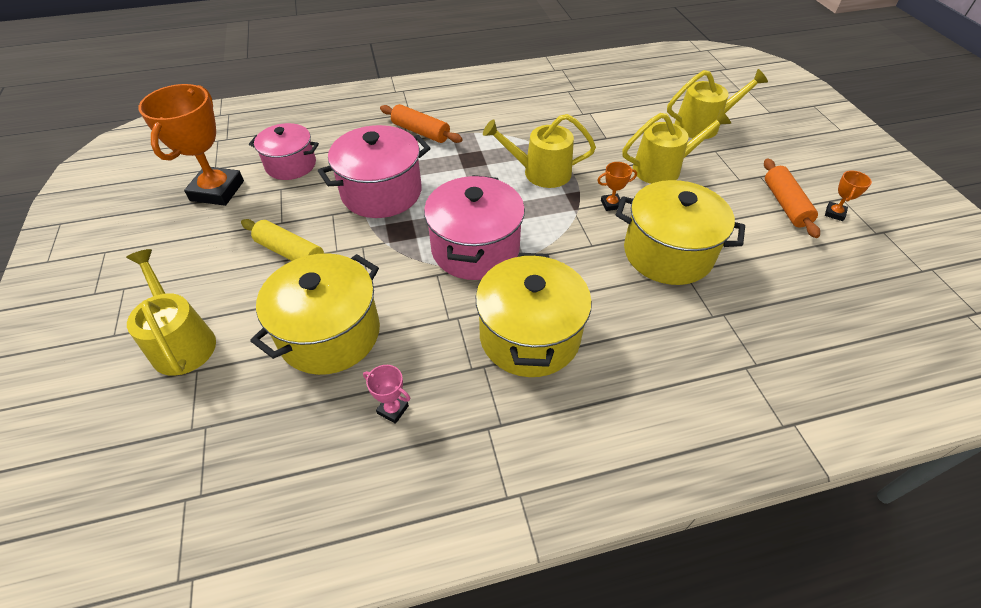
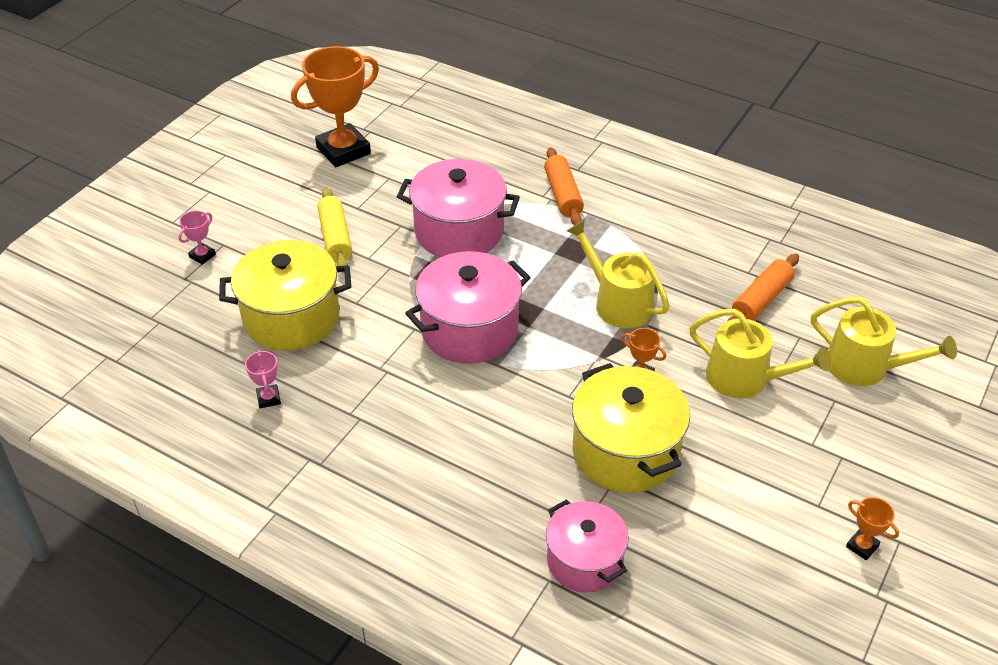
camera: 45 degrees right, 5 degrees down
(181, 342) = (202, 256): yellow watering can -> pink trophy
(291, 165) = (420, 161): pink pot -> pink pot (584, 561)
(529, 336) = (418, 424): yellow pot -> none
(785, 204) = (820, 499): orange rolling pin -> orange rolling pin (761, 300)
(834, 213) = (862, 546): orange trophy -> orange trophy turned 60 degrees clockwise

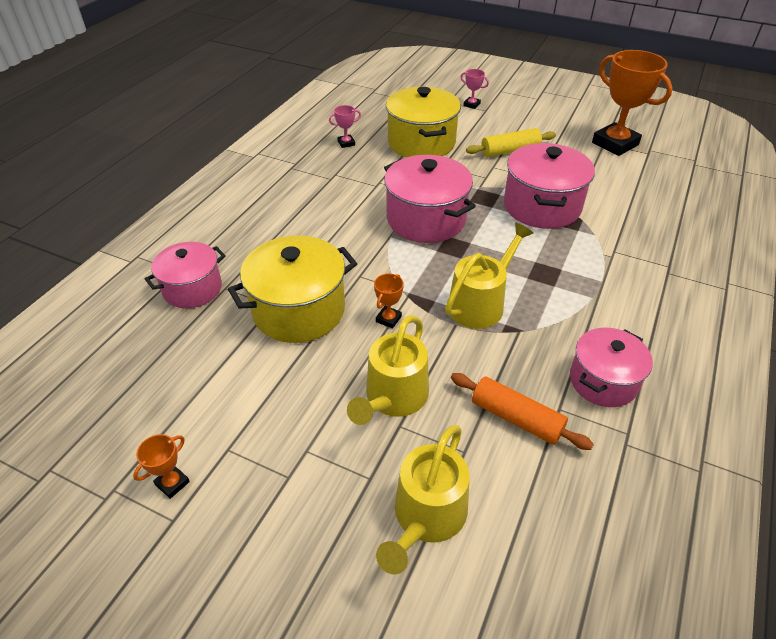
camera: 85 degrees right, 0 degrees up
(563, 195) = (622, 264): orange rolling pin -> none
(716, 240) = (603, 381): none -> pink pot

